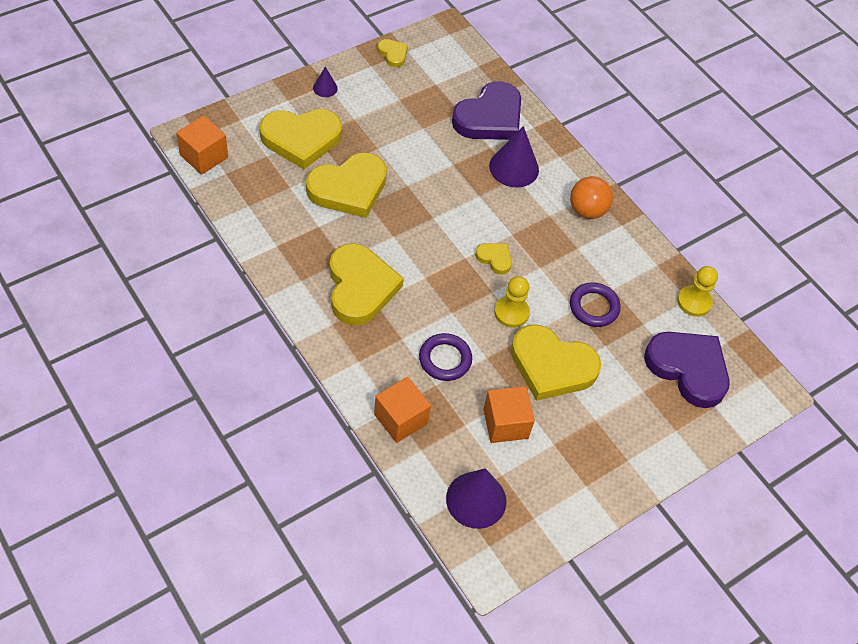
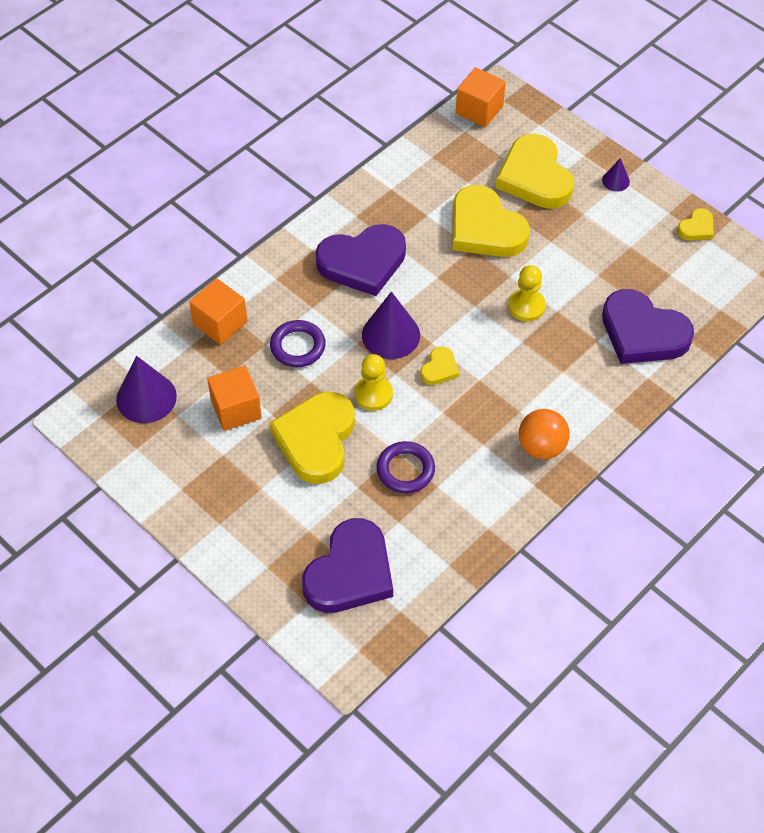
camera: 85 degrees right, 0 degrees up
(360, 287) = (362, 262): yellow heart -> purple heart
(514, 167) = (576, 367): purple cone -> purple cone (391, 335)
(694, 302) = (446, 571): yellow pawn -> yellow pawn (526, 306)

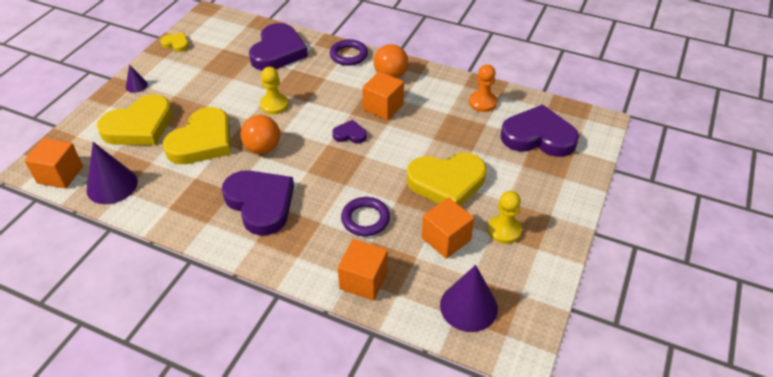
camera: 110 degrees left, 10 degrees down
(373, 394) = (390, 162): yellow pawn -> yellow pawn (504, 230)
(391, 335) = (330, 167): purple cone -> purple cone (112, 185)
(405, 470) = (444, 130): purple ring -> purple ring (348, 55)
(439, 369) = (350, 134): yellow heart -> purple heart
(442, 535) = (482, 102): none -> orange pawn
(450, 280) = (262, 148): none -> orange ball
(478, 418) = (383, 107): none -> orange cube

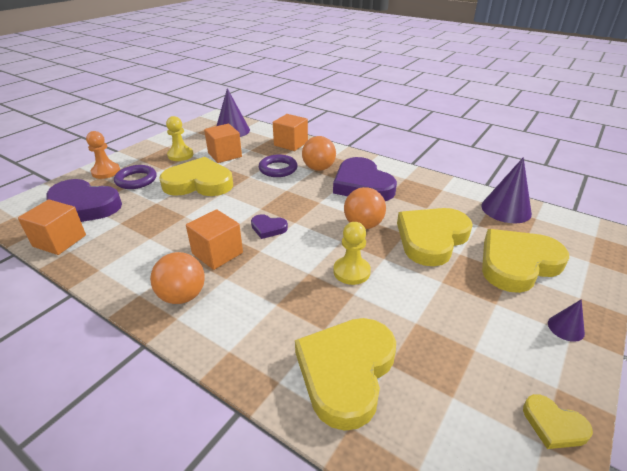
camera: 170 degrees left, 10 degrees down
(60, 174) = (568, 223): orange cube -> orange cube (59, 241)
(278, 51) = (346, 371): purple heart -> yellow heart
(314, 227) = (318, 168): none -> orange ball
(348, 55) = (226, 344): purple ring -> purple ring (136, 180)
(482, 102) = (99, 245): orange pawn -> orange pawn (106, 172)

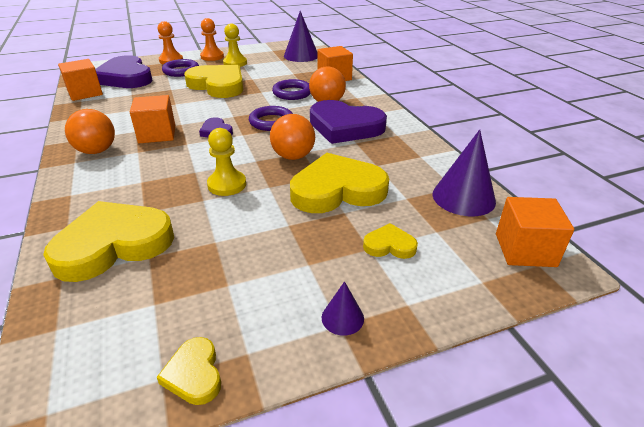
camera: 35 degrees right, 0 degrees up
(146, 155) = (212, 57): none -> orange pawn
(225, 155) = (267, 71): orange cube -> orange cube (525, 250)
(301, 201) = (271, 122): none -> purple ring
(362, 185) = (345, 127): purple heart -> purple heart turned 75 degrees counterclockwise
(517, 263) = (389, 245): yellow heart -> yellow heart, size x0.46

